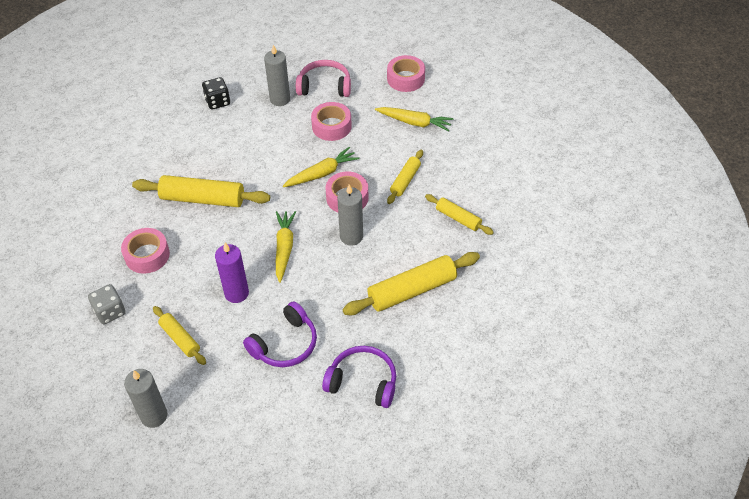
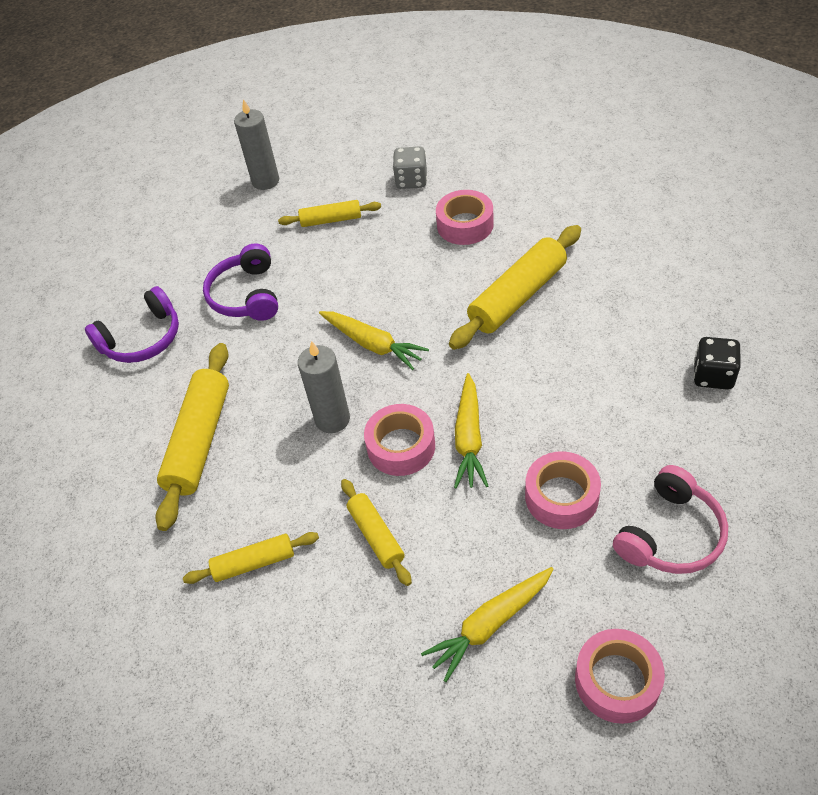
camera: 130 degrees right, 0 degrees up
(236, 293) = (347, 280): purple candle -> none
(280, 99) = (672, 456): grey candle -> none

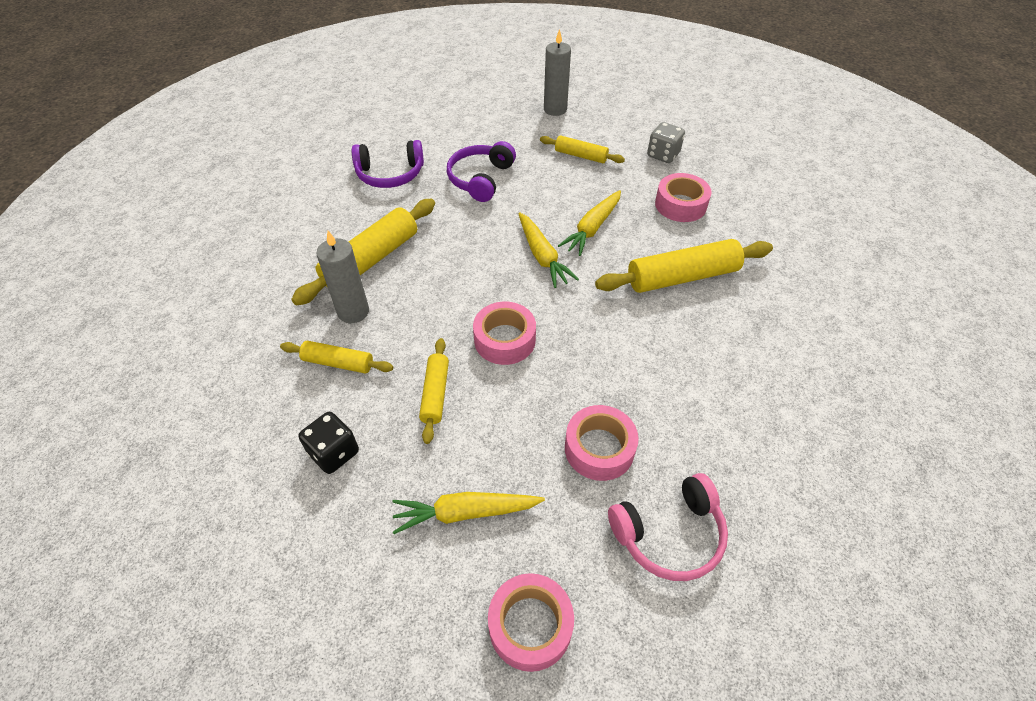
camera: 25 degrees right, 0 degrees up
(332, 419) = (471, 293): grey candle -> grey candle (353, 312)
(469, 438) = (560, 362): yellow carrot -> yellow carrot (592, 228)
(713, 376) = (808, 425): black dice -> black dice (334, 453)

